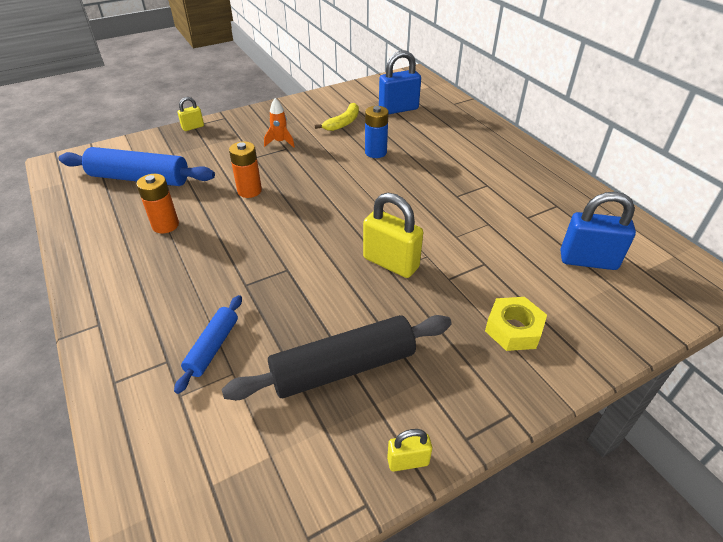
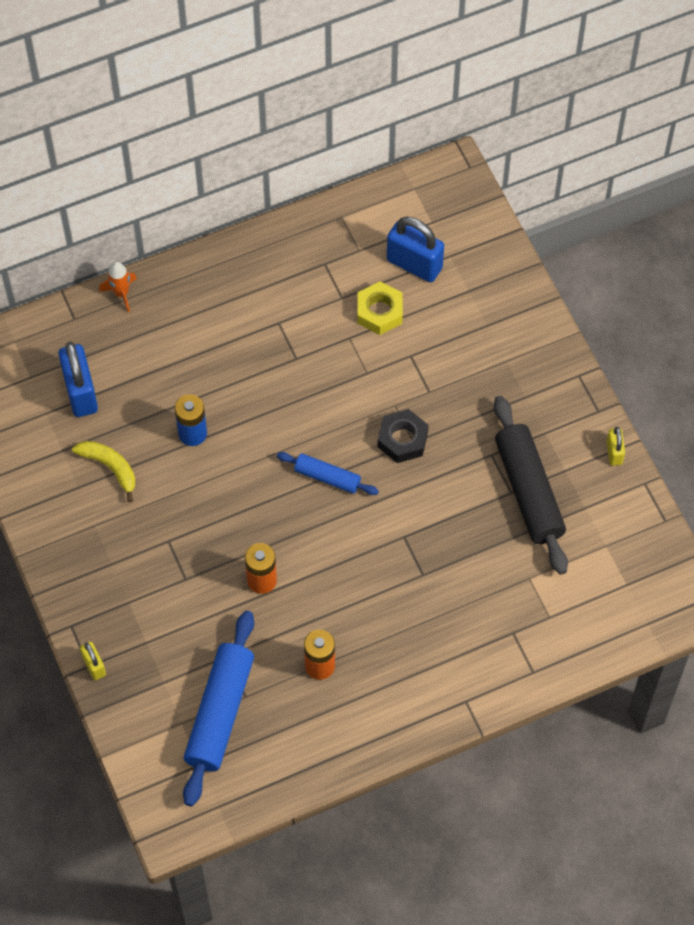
camera: 85 degrees left, 20 degrees up
(212, 347) = (500, 596): blue rolling pin -> blue rolling pin (327, 477)
(280, 142) = (152, 548): orange rocket -> orange rocket (121, 293)
(391, 263) = (402, 439): yellow padlock -> black nut
(513, 329) = (496, 352): yellow nut -> yellow nut (379, 312)
(588, 260) = (414, 264): blue padlock -> blue padlock turned 75 degrees counterclockwise

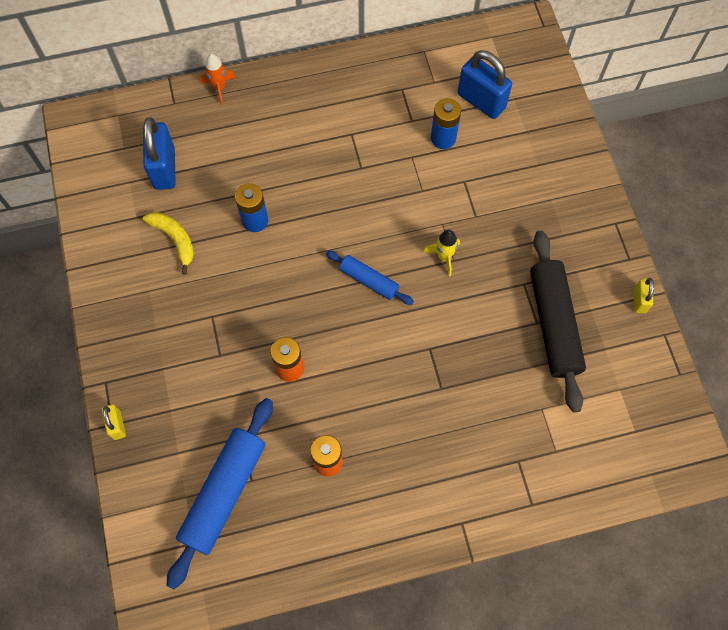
camera: 10 degrees right, 5 degrees up
(379, 312) = (443, 138): yellow nut -> blue battery
(402, 439) = (444, 256): black nut -> yellow rocket

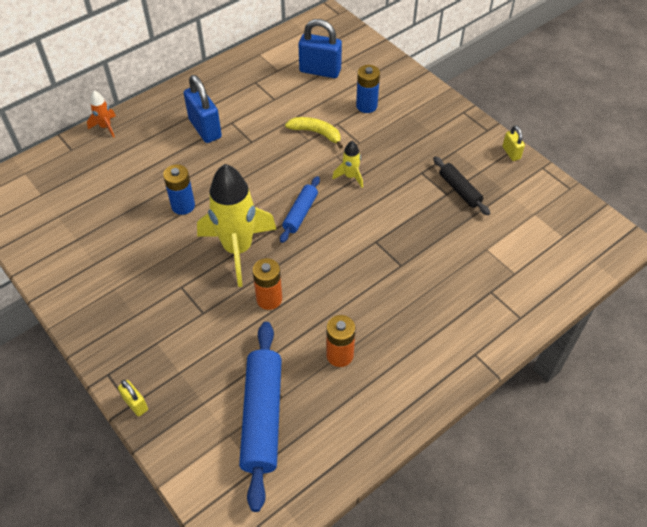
camera: 25 degrees left, 15 degrees down
(164, 168) = (85, 196): blue padlock -> blue padlock (205, 129)
(174, 239) = (119, 243): yellow banana -> yellow banana (316, 133)
(286, 296) = (238, 249): none -> yellow rocket
(369, 280) = (300, 213): blue rolling pin -> blue rolling pin turned 75 degrees counterclockwise
(443, 138) = (305, 102): blue battery -> blue battery (366, 106)
(553, 324) = (459, 190): black rolling pin -> black rolling pin, size x0.55

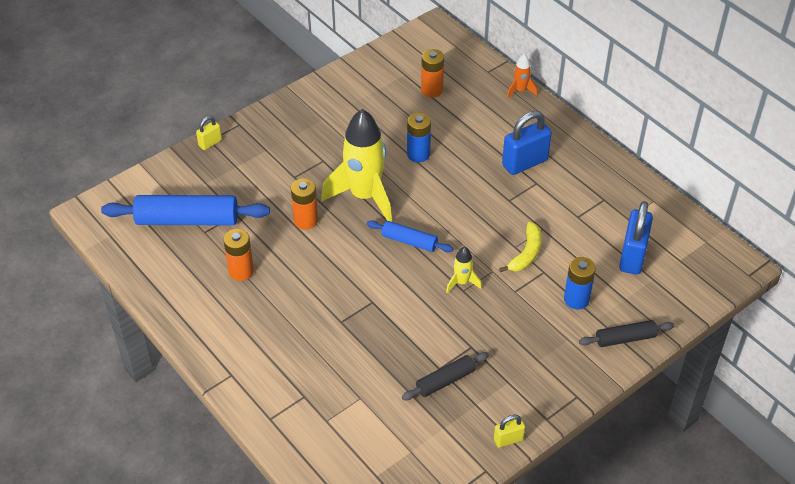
camera: 90 degrees right, 5 degrees down
(89, 194) = (432, 90): none -> orange battery
(404, 81) = (625, 338): none -> black rolling pin

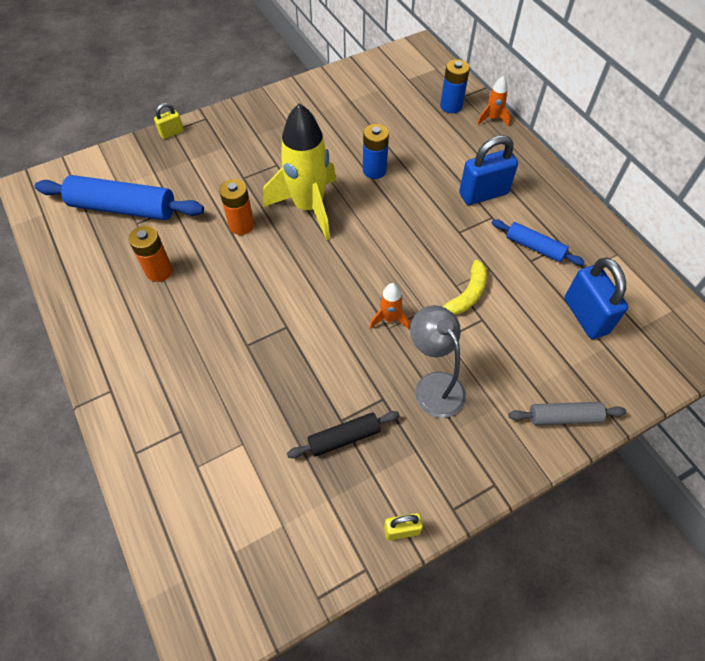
camera: 10 degrees right, 10 degrees up
(409, 241) = (343, 263): blue rolling pin -> blue rolling pin (534, 247)
(432, 90) = (403, 107): orange battery -> none
(462, 282) = (389, 318): yellow rocket -> orange rocket
(512, 330) = (434, 385): none -> grey lamp
(576, 299) = (514, 358): blue battery -> blue battery (451, 106)
(625, 338) = (564, 417): black rolling pin -> grey rolling pin
(632, 256) = (585, 316): blue padlock -> blue padlock turned 45 degrees counterclockwise

